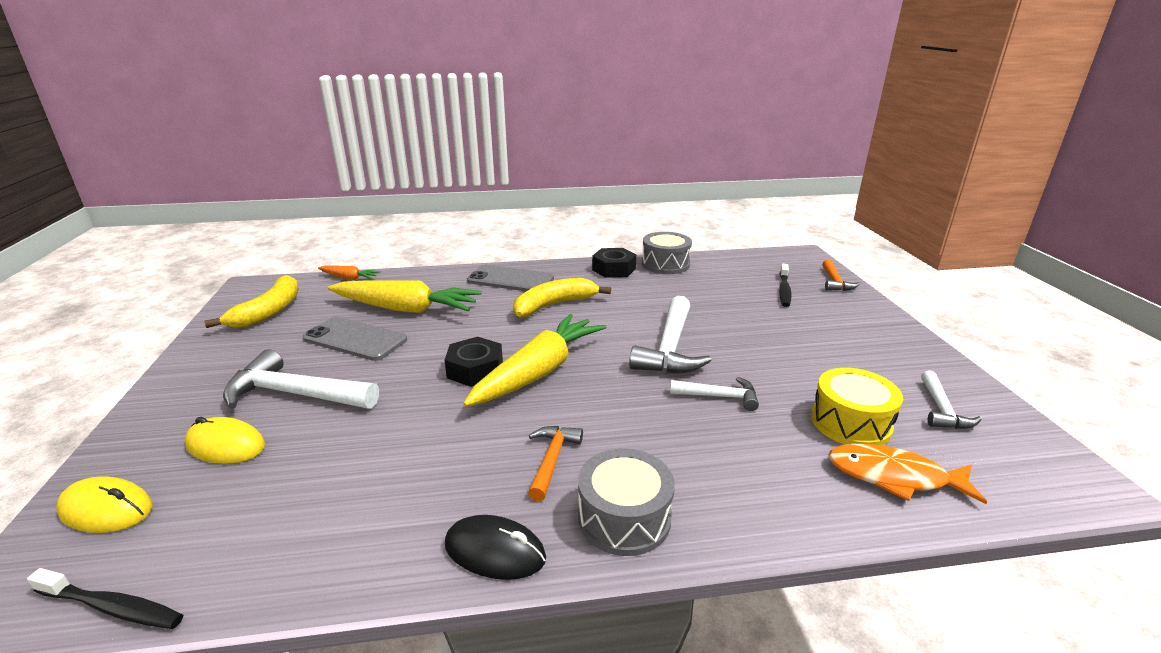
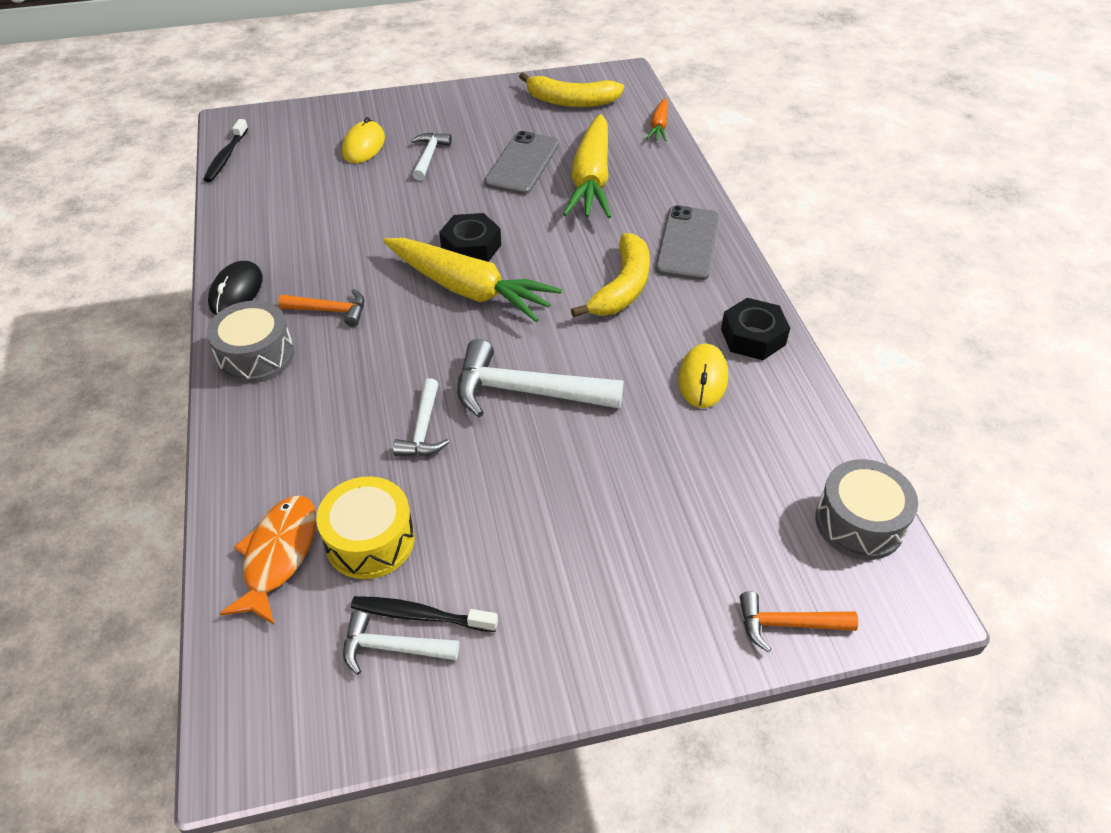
camera: 85 degrees right, 20 degrees up
(106, 509) = (304, 124): yellow mouse -> yellow mouse (703, 378)
(295, 394) = (429, 156): white hammer -> white hammer, size x0.56
(554, 305) = (622, 287): yellow banana -> yellow banana turned 60 degrees clockwise
(665, 264) = (791, 394): grey drum -> grey drum (859, 522)
(784, 290) = (729, 539): black toothbrush -> black toothbrush (420, 615)

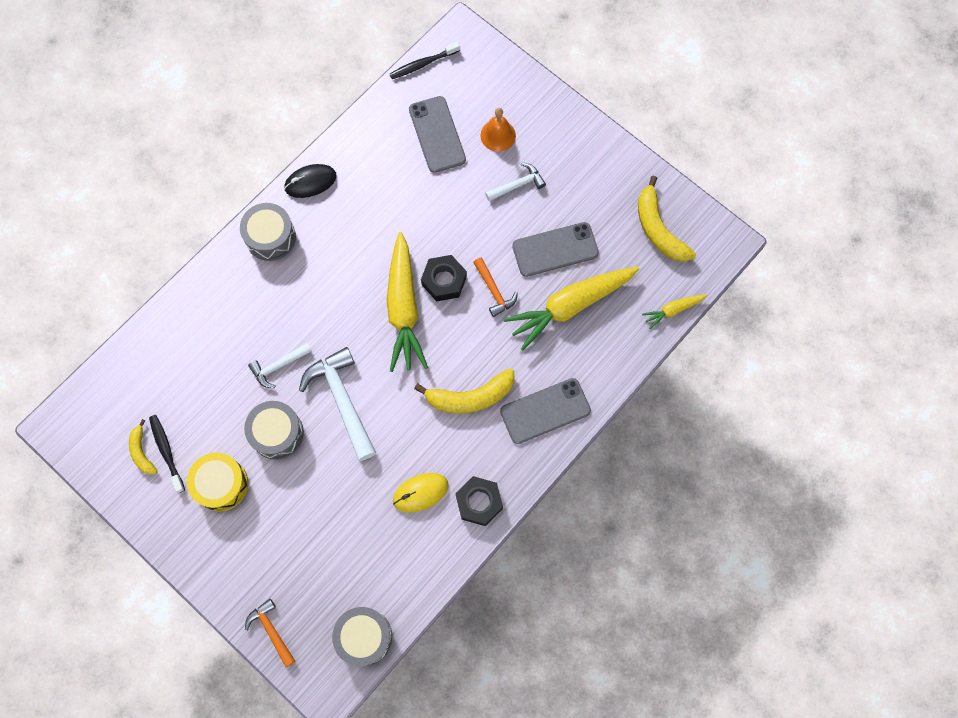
camera: 55 degrees right, 25 degrees up
(278, 555) = (157, 360): orange fish -> none
(310, 181) = (437, 134): none -> grey phone
(330, 311) = (331, 246): orange hammer -> orange hammer (494, 291)
(363, 146) = (498, 135): yellow mouse -> orange bell
(370, 540) = (192, 396): yellow drum -> yellow drum (221, 484)
(392, 648) = (142, 452): white hammer -> yellow banana
(509, 475) = (277, 433): none -> grey drum
(659, 126) = (673, 310): orange carrot -> yellow carrot

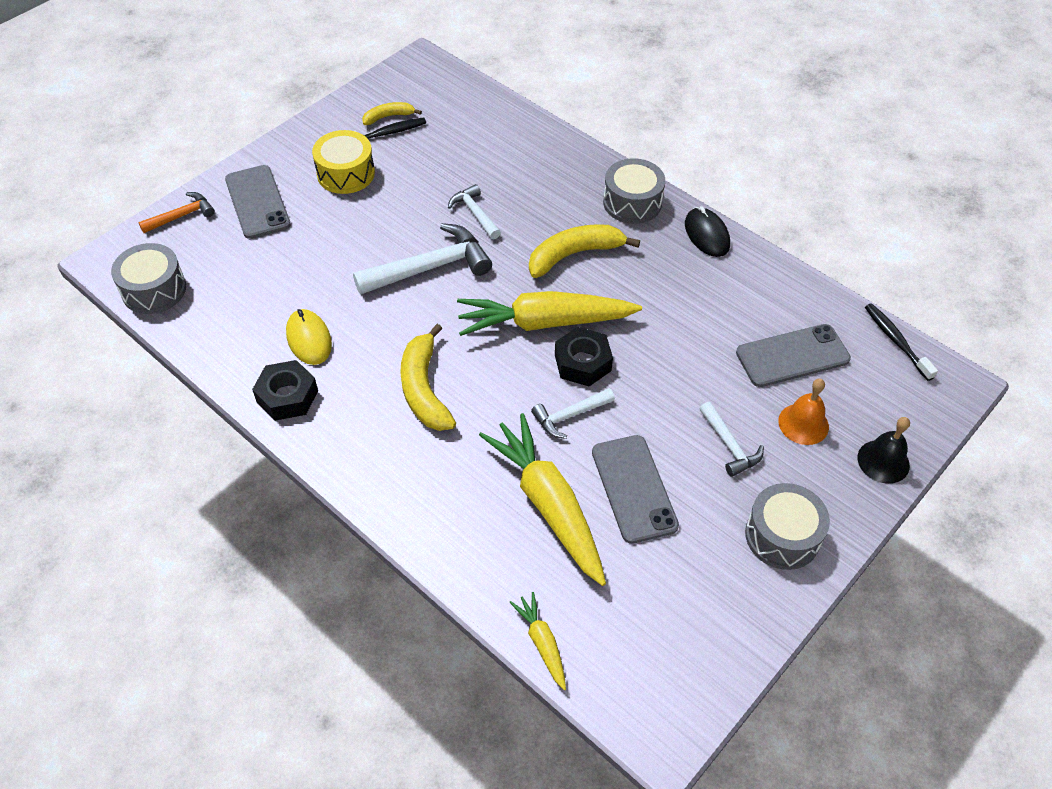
camera: 90 degrees right, 20 degrees down
(277, 433) = (397, 214): grey drum -> grey drum (782, 536)
(494, 291) = (569, 416): orange hammer -> white hammer
(528, 90) = (883, 461): none -> black bell
(545, 411) = (398, 470): grey phone -> grey phone (257, 202)
(658, 229) = (676, 629): yellow banana -> yellow banana (574, 255)

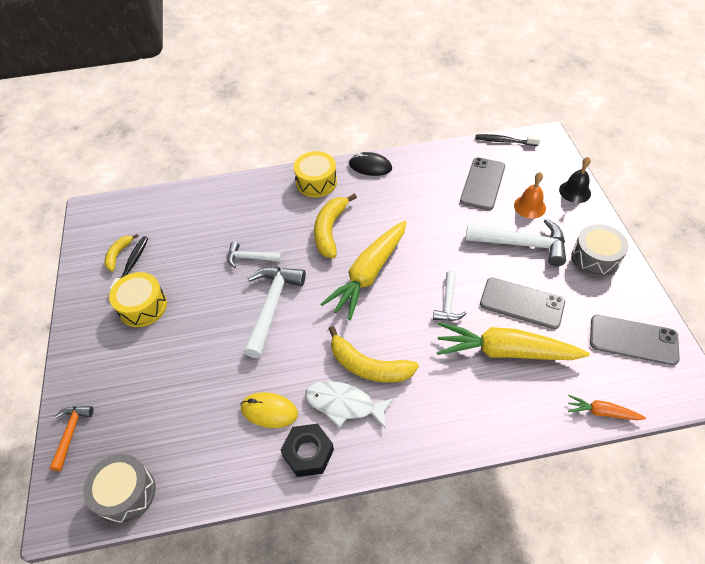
camera: 50 degrees left, 0 degrees up
(257, 202) = (111, 375): grey phone -> grey phone (633, 340)
(363, 394) = (344, 404): none -> white fish
(542, 643) = (602, 412): yellow carrot -> orange carrot
(582, 362) = (414, 274): black nut -> none
(632, 202) = (316, 182): grey drum -> yellow drum
(730, 446) = (522, 244): white hammer -> white hammer, size x1.79

